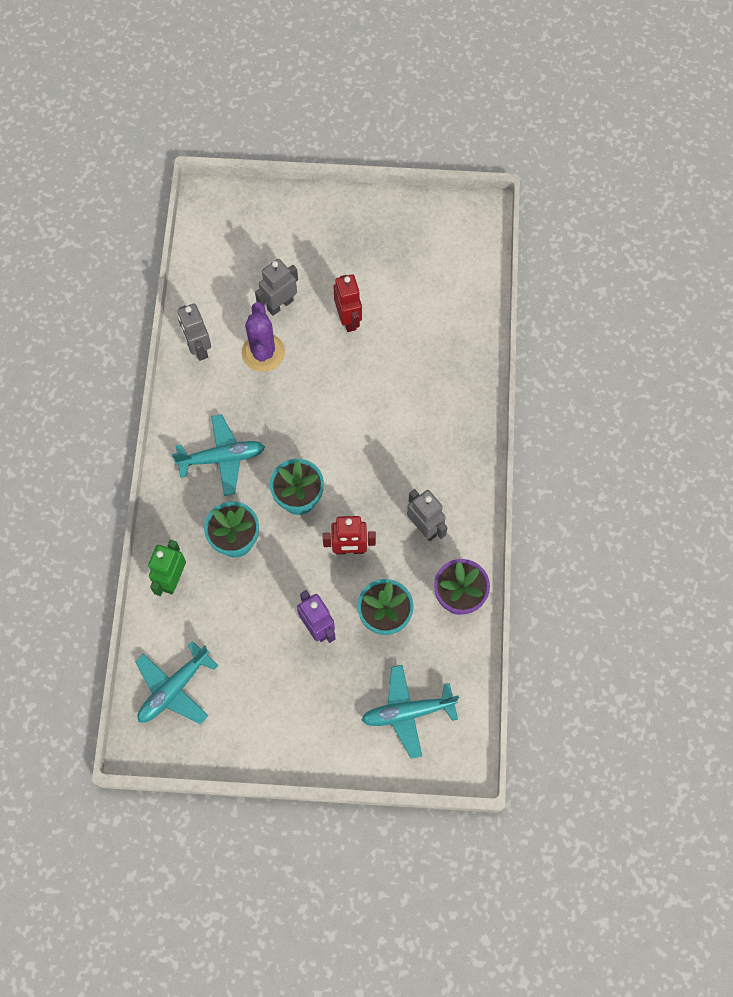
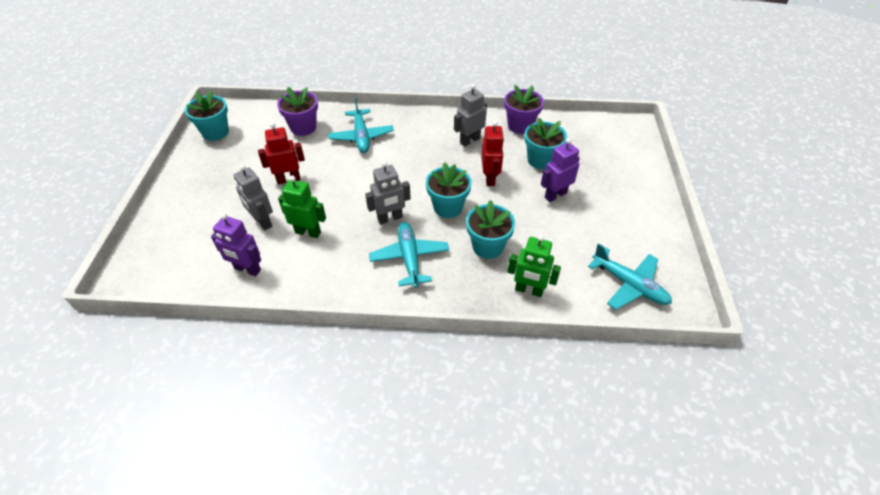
camera: 90 degrees left, 20 degrees down
(198, 348) = (293, 279): grey robot -> grey robot (390, 218)
(213, 303) = (247, 269): none -> purple robot
(263, 352) = (308, 232): purple cactus -> green robot
(407, 712) = (608, 149): turquoise plane -> turquoise plane (361, 137)
(435, 223) = (215, 132): none -> turquoise flower pot
(447, 321) = (303, 127): none -> purple flower pot

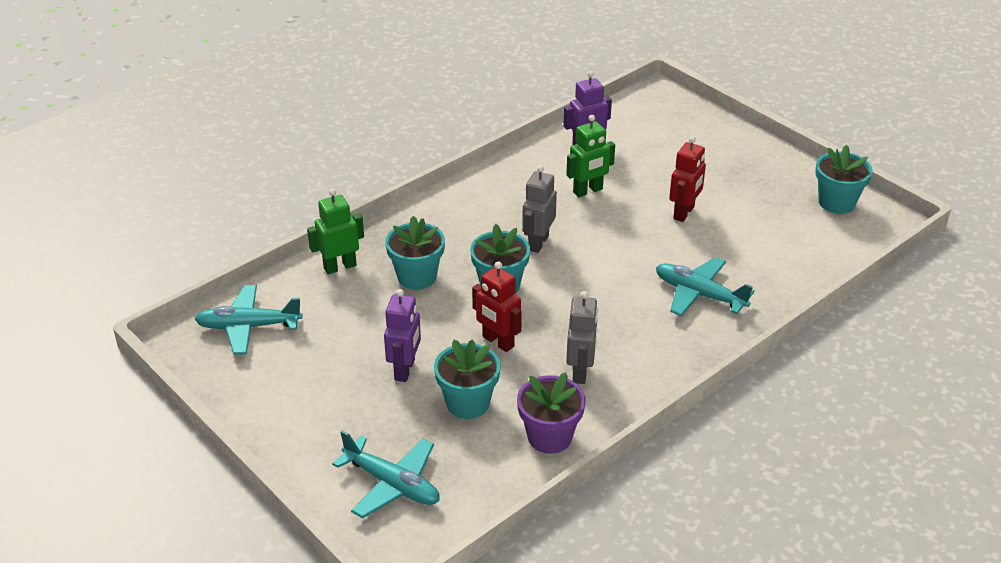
camera: 135 degrees right, 10 degrees down
(262, 222) = (638, 174): grey robot -> none
(303, 127) = (772, 263): purple flower pot -> none
(409, 258) = (474, 227): turquoise plane -> turquoise plane (392, 484)

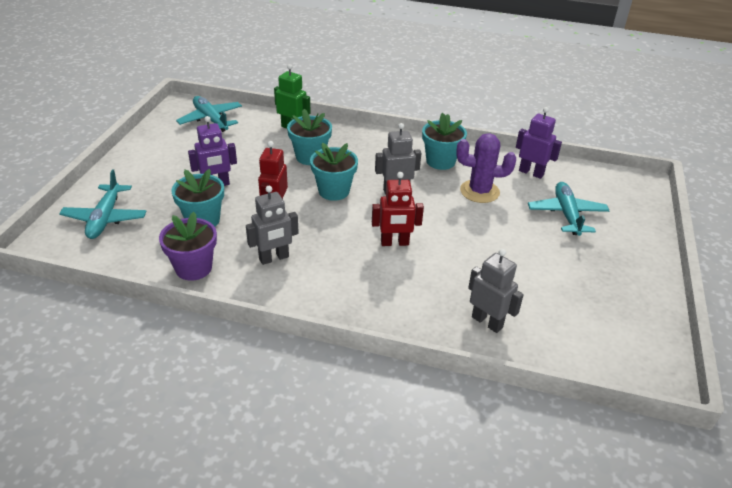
camera: 55 degrees right, 0 degrees up
(588, 191) = (479, 191): green robot -> purple cactus
(684, 213) = (510, 245): red robot -> red robot (394, 243)
(699, 294) = (419, 288): turquoise plane -> turquoise plane (566, 214)
(771, 275) = (487, 322): none -> grey robot
(836, 202) = (637, 330): turquoise flower pot -> turquoise flower pot (440, 161)

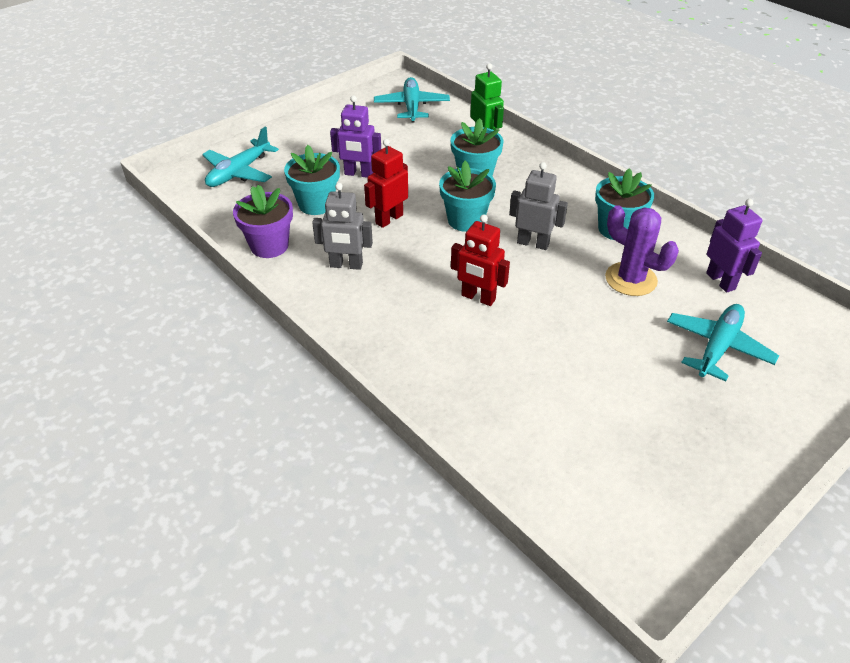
camera: 35 degrees right, 5 degrees up
(487, 322) = (497, 422): grey robot -> none

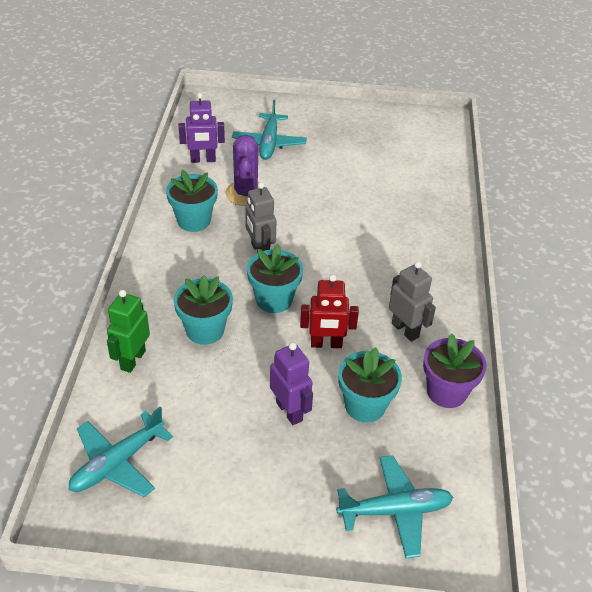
camera: 135 degrees left, 0 degrees up
(478, 298) = (349, 247): red robot -> none
(718, 347) = (269, 143): turquoise plane -> turquoise plane turned 75 degrees counterclockwise
(721, 281) = (203, 160): purple robot -> purple robot turned 120 degrees counterclockwise

